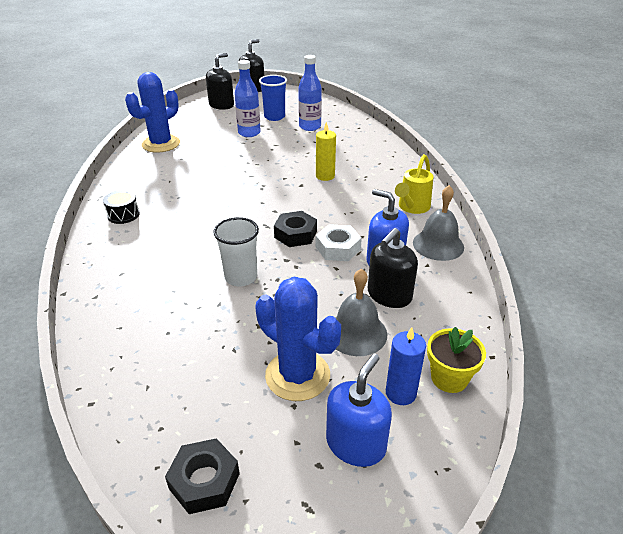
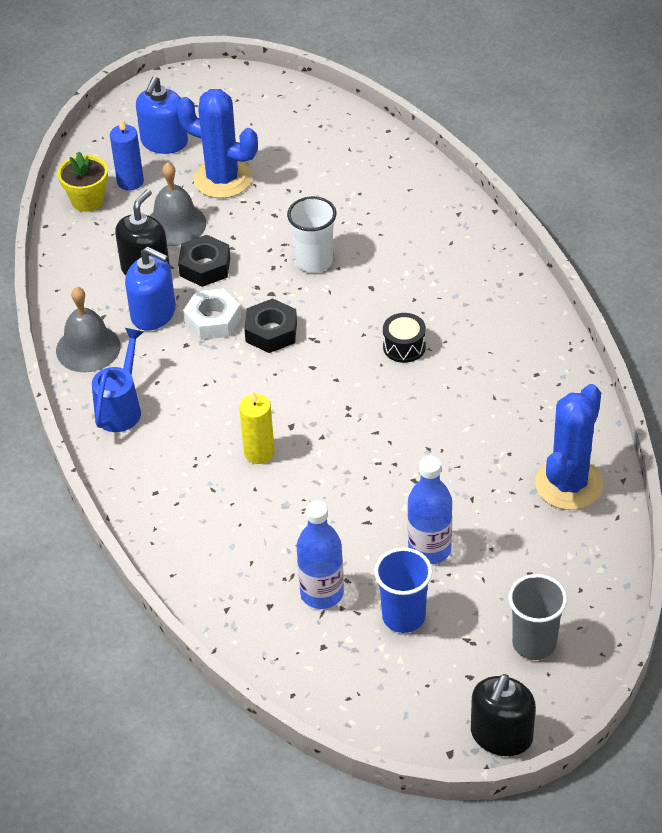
camera: 170 degrees right, 10 degrees up
(123, 215) = (512, 322): black drum -> black drum (404, 346)
(204, 481) = (270, 103): black nut -> black nut (205, 267)
(221, 105) = (534, 643): black soap dispenser -> grey cup
(412, 208) = (121, 407): yellow watering can -> blue watering can

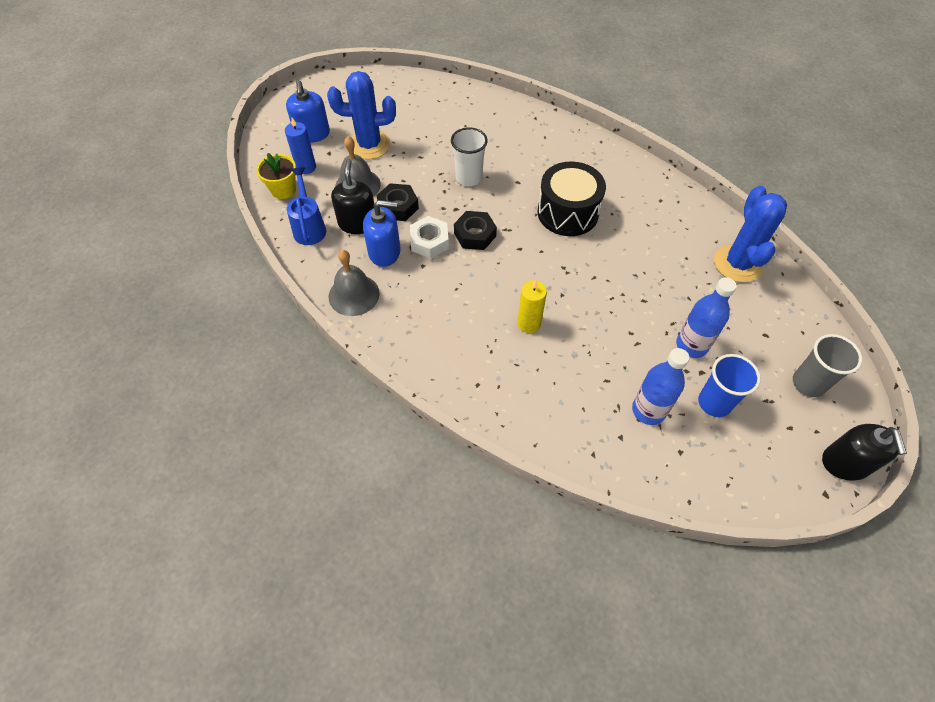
camera: 30 degrees left, 10 degrees up
(121, 407) = (408, 329): blue watering can -> blue watering can (309, 227)
(404, 346) = (568, 213): black drum -> black drum, size x1.99

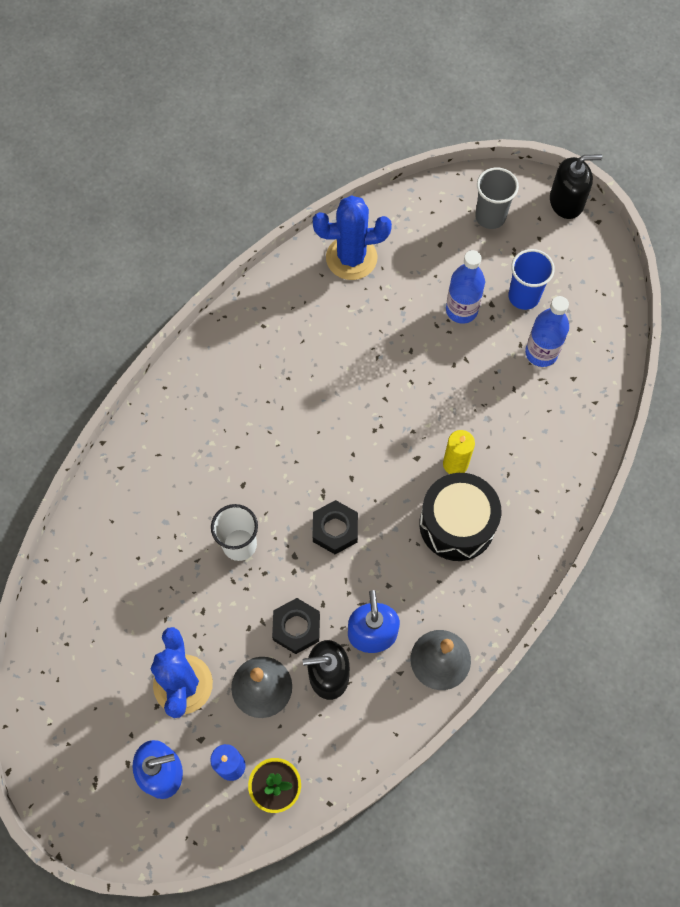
camera: 95 degrees left, 10 degrees up
(309, 227) = (340, 737): blue watering can -> none
(429, 241) = (350, 582): white nut -> none
(568, 213) = (291, 426): black drum -> black drum (457, 524)

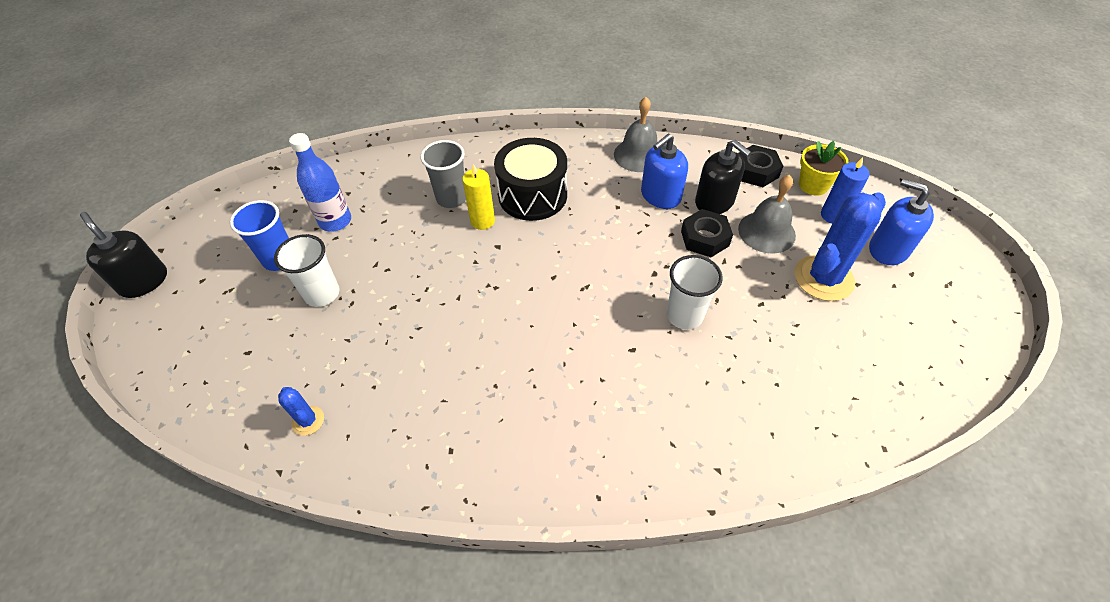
camera: 125 degrees left, 15 degrees down
(335, 529) = (607, 261): black nut -> black nut (756, 171)
(351, 258) = (308, 421): blue cactus -> blue cactus, size x0.48
(461, 310) = (322, 294): blue bottle -> white cup
(490, 217) = (189, 329): grey cup -> grey cup (451, 198)

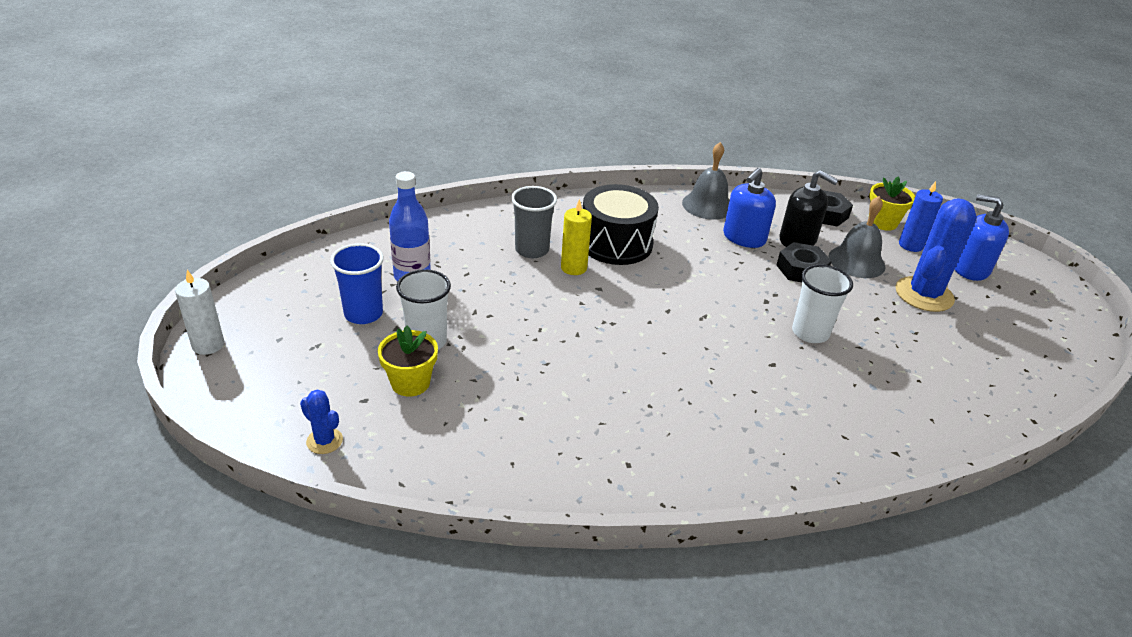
camera: 15 degrees left, 15 degrees down
(144, 281) = (208, 345): black soap dispenser -> white candle
(292, 338) = (410, 383): none -> yellow flower pot
(308, 421) = (462, 454): blue cactus -> blue cactus (324, 441)

